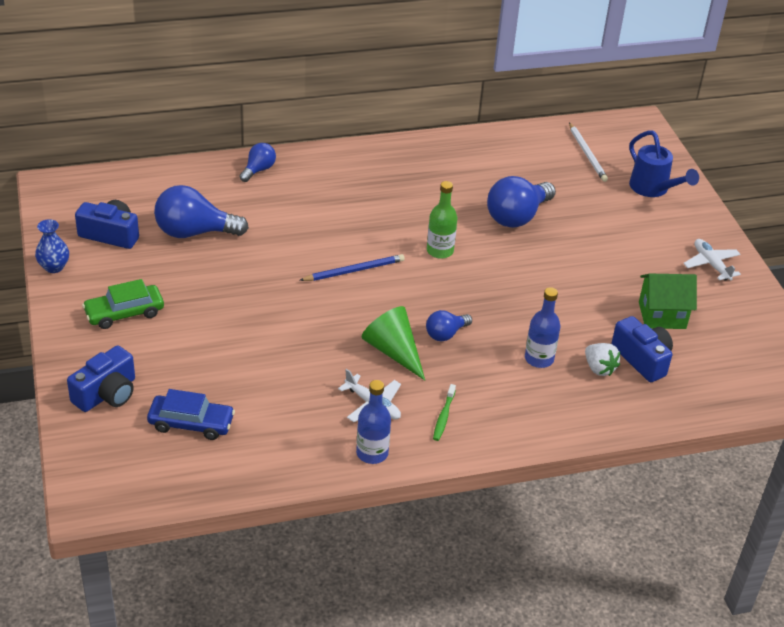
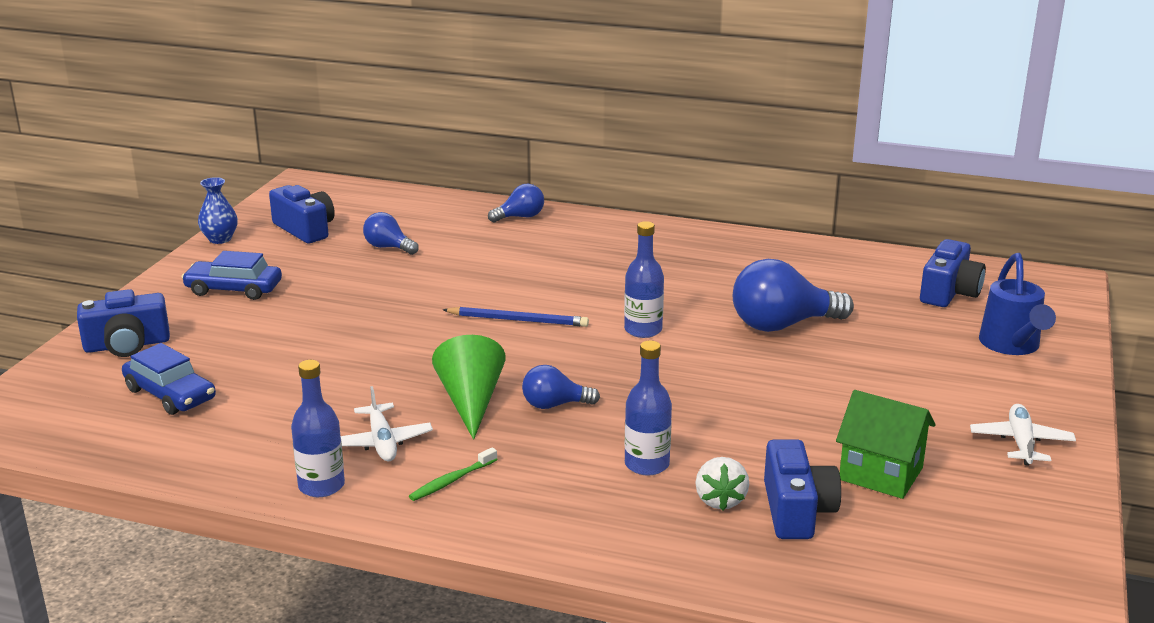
camera: 35 degrees right, 15 degrees down
(124, 313) = (234, 289): green car -> blue car
(194, 232) = (388, 247): blue light bulb -> blue light bulb, size x0.55
(440, 251) = (643, 330): green bottle -> blue bottle
(587, 154) = (949, 292): white pencil -> blue camera

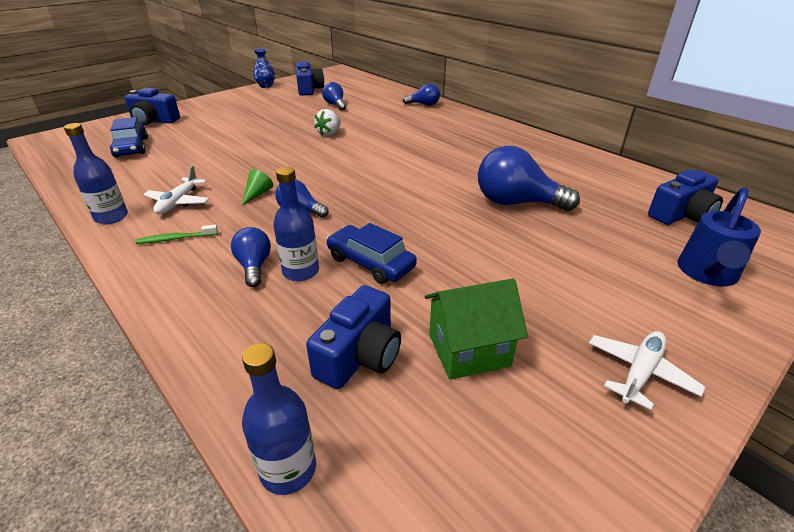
camera: 30 degrees right, 10 degrees up
(234, 289) = (236, 108): blue car -> blue car (370, 262)
(471, 402) = (257, 194): green cone -> green cone, size x0.52
(518, 320) = (349, 156): blue pencil -> none
(589, 476) = (254, 266): none -> blue light bulb
(643, 330) = (415, 180): blue bottle -> blue bottle (288, 469)
(720, 500) = (314, 321): white strawberry -> white strawberry (329, 134)
(880, 474) = (468, 350): green house -> green house turned 75 degrees counterclockwise

